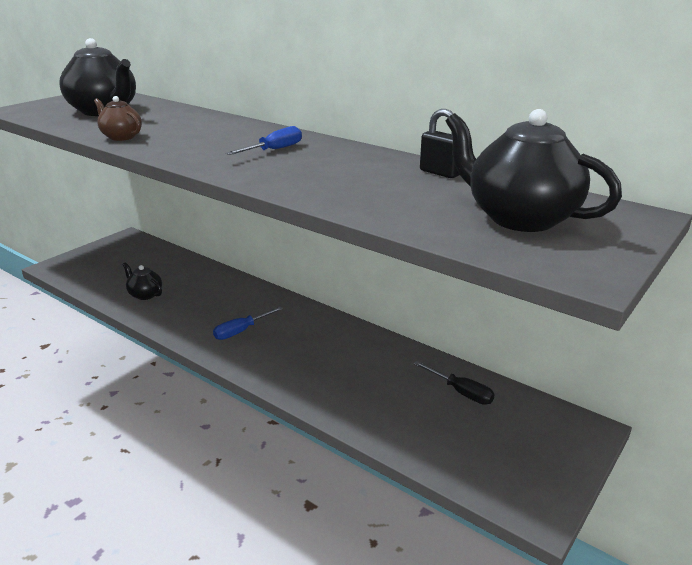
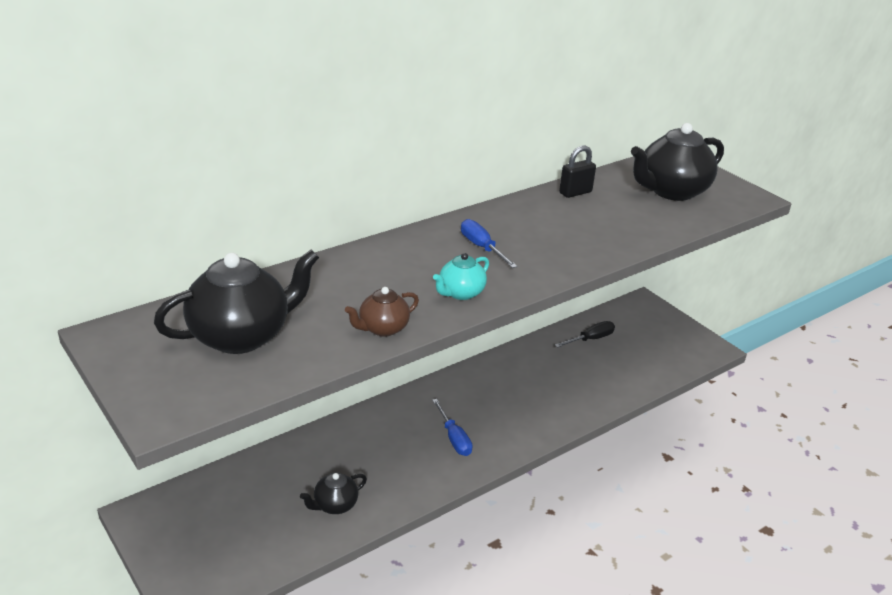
camera: 75 degrees left, 5 degrees up
(186, 151) = (460, 293): none -> turquoise teapot

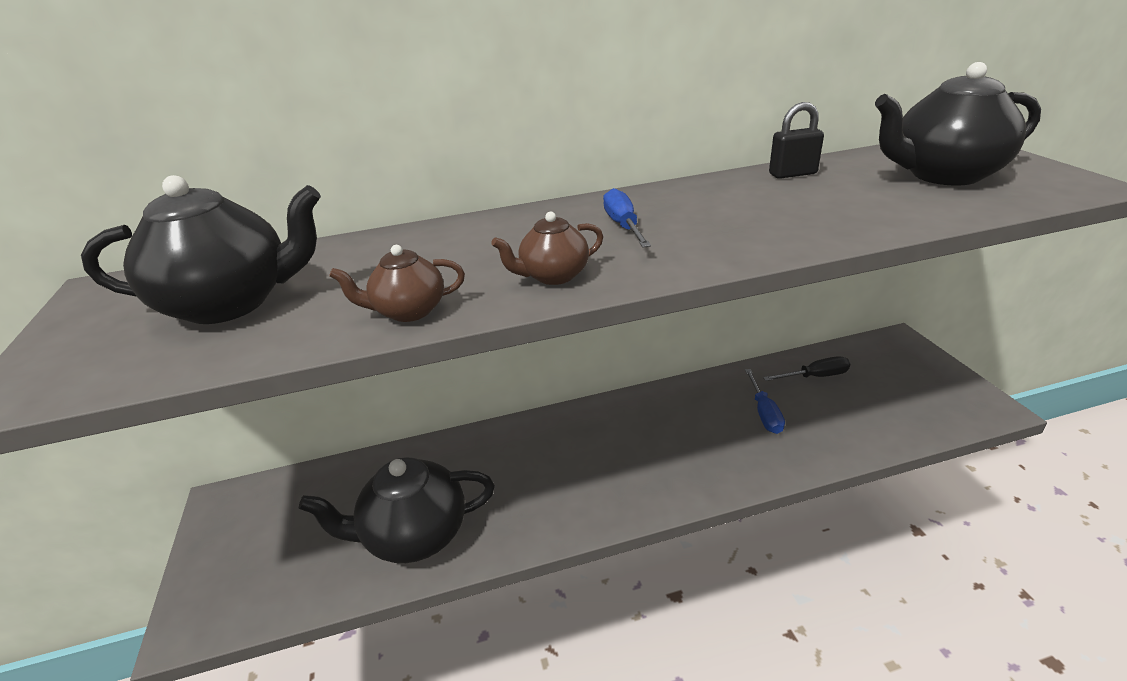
camera: 25 degrees right, 0 degrees up
(334, 505) = (414, 535): black teapot -> black teapot, size x1.93
(454, 438) = (595, 475): blue screwdriver -> blue screwdriver (764, 413)
(460, 293) = (553, 276): turquoise teapot -> brown teapot

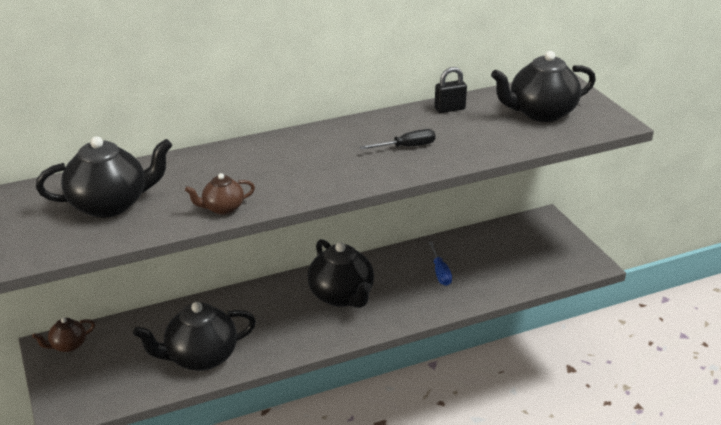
camera: 10 degrees left, 0 degrees up
(553, 276) = (301, 186): brown teapot -> brown teapot (68, 345)
(623, 226) = (339, 150): blue screwdriver -> none
(626, 444) = (342, 296): none -> black teapot
(815, 376) = (479, 246): black screwdriver -> black screwdriver (406, 147)

